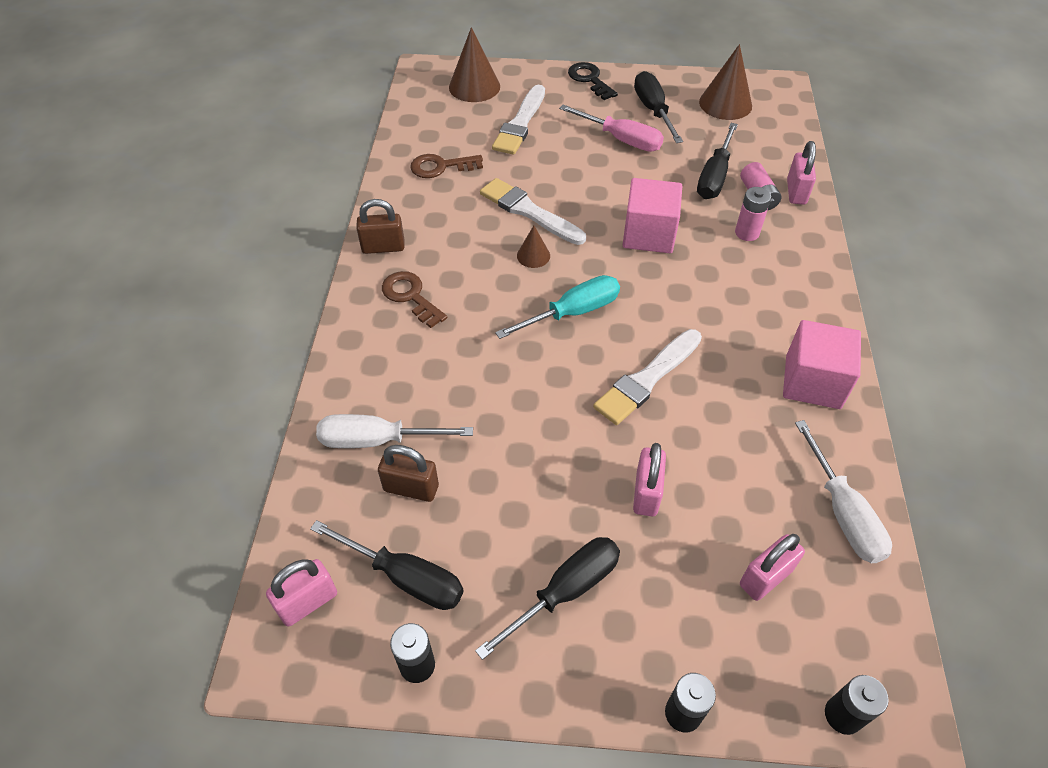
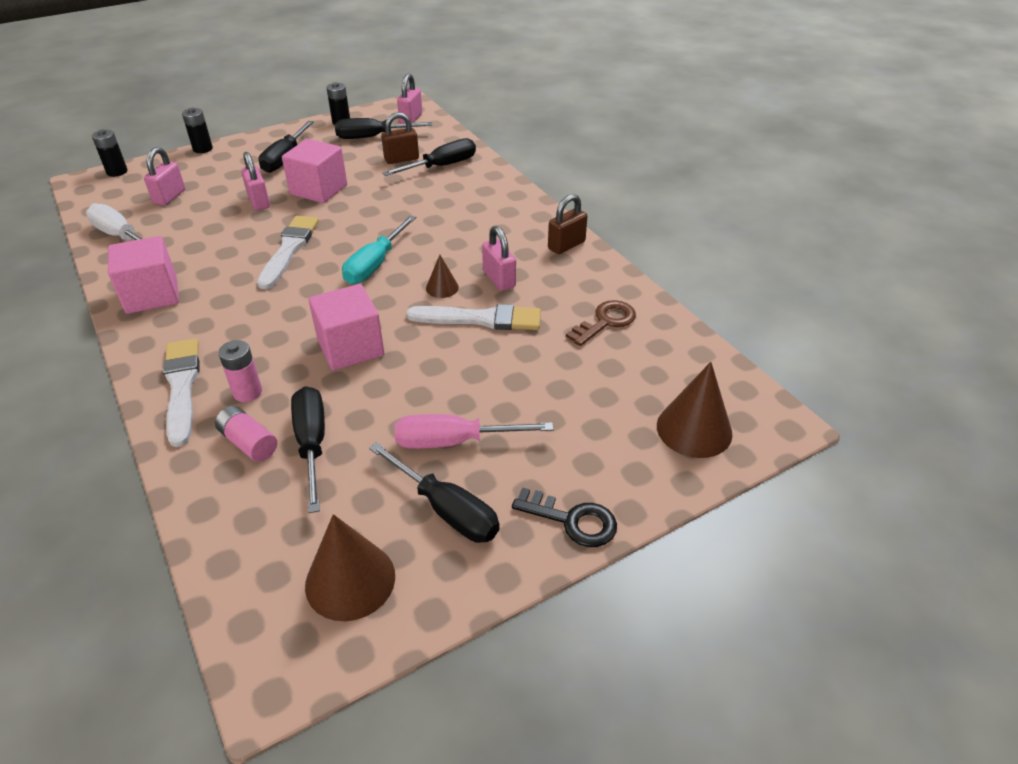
camera: 145 degrees right, 10 degrees down
(378, 440) = (441, 166): white screwdriver -> black screwdriver
(410, 296) = (506, 227): brown key -> none
(520, 124) = (586, 405): white brush -> white brush (182, 387)
(559, 477) = (319, 189): none -> pink cube
(796, 192) = (200, 470): pink padlock -> pink padlock (499, 279)

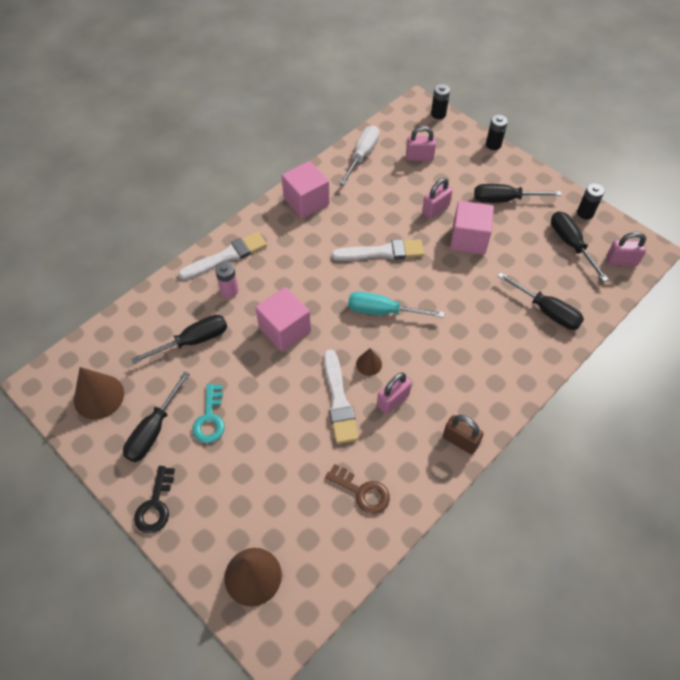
camera: 75 degrees right, 15 degrees up
(248, 443) = (188, 309): pink battery -> none
(401, 159) = (544, 278): brown padlock -> none
(454, 441) = (210, 418): pink screwdriver -> turquoise key

